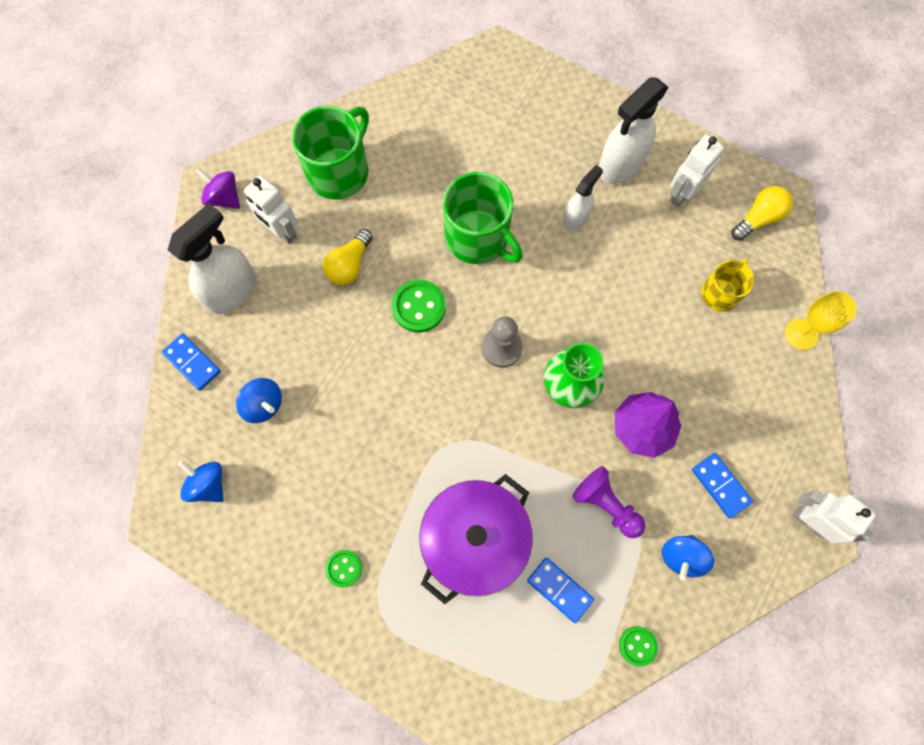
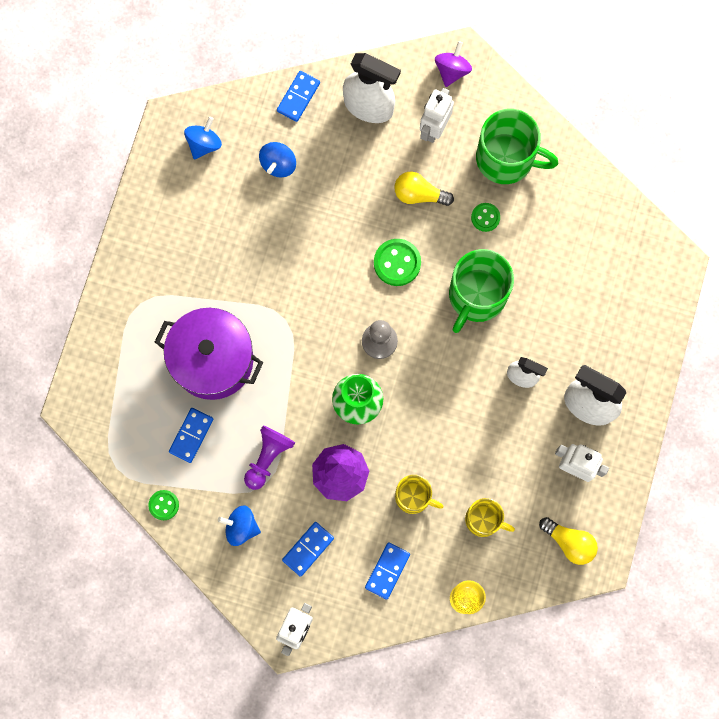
camera: 75 degrees right, 5 degrees up
(344, 568) = (166, 266): green button -> green button (485, 217)
(682, 357) = (413, 497): none -> yellow mug
(759, 405) = (387, 571): none -> blue domino

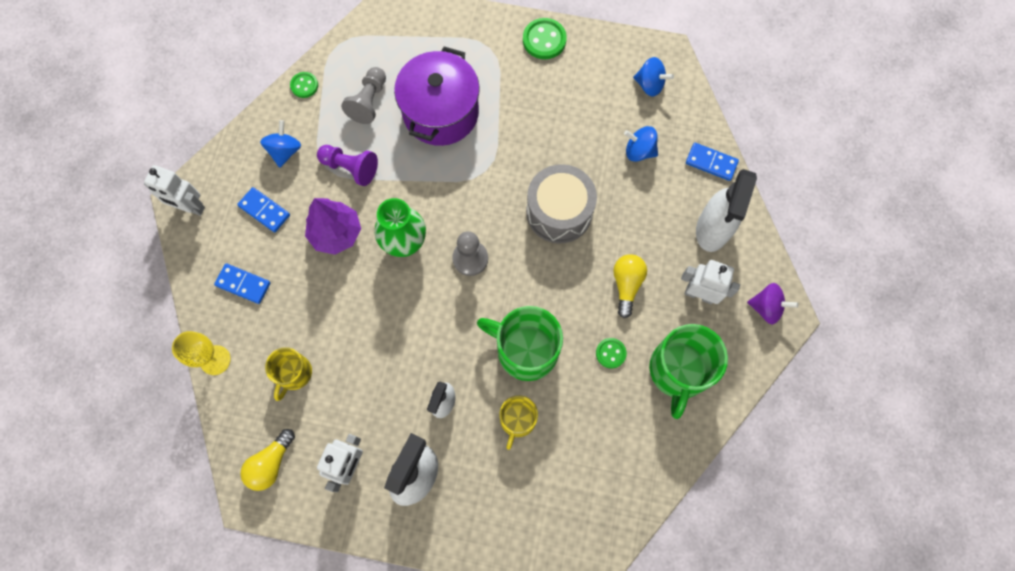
camera: 85 degrees right, 5 degrees down
(191, 435) = (369, 101): blue domino -> grey pawn
(337, 250) = (559, 212): none -> grey drum
(397, 263) = (552, 269): green button -> green button (544, 40)
(413, 497) = (316, 303): yellow mug -> yellow mug (517, 420)

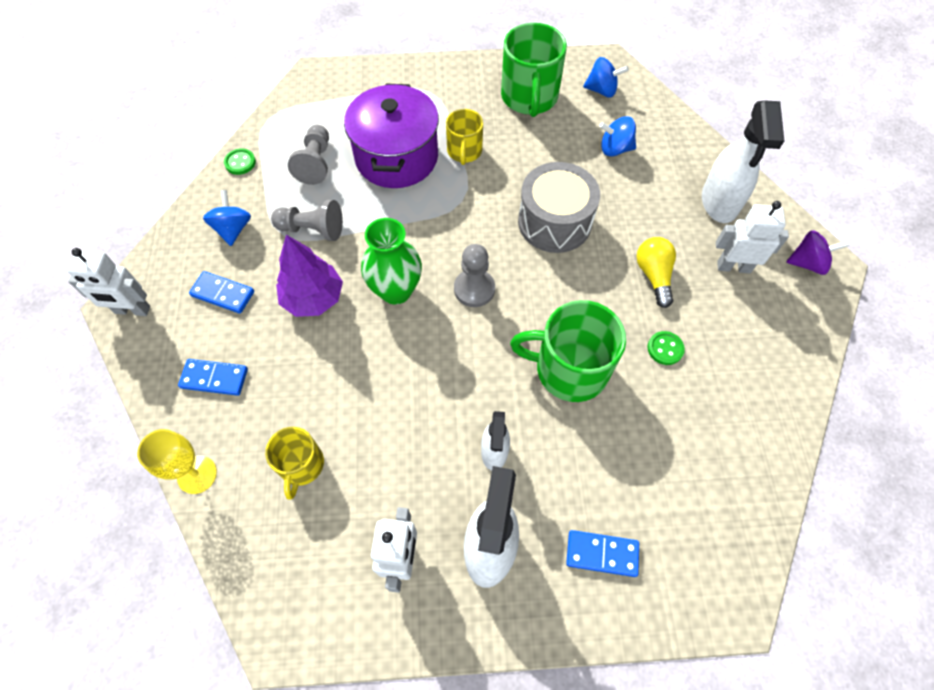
camera: 15 degrees left, 10 degrees down
(271, 463) = (298, 584): yellow light bulb -> none
(350, 168) = (312, 229): purple pawn -> grey pawn
(517, 420) = (588, 449): yellow mug -> yellow mug (464, 151)
(544, 40) = (482, 74): green button -> none
(678, 370) = (746, 348): green mug -> green mug (529, 97)
(711, 163) = (691, 144): blue domino -> blue domino (602, 554)

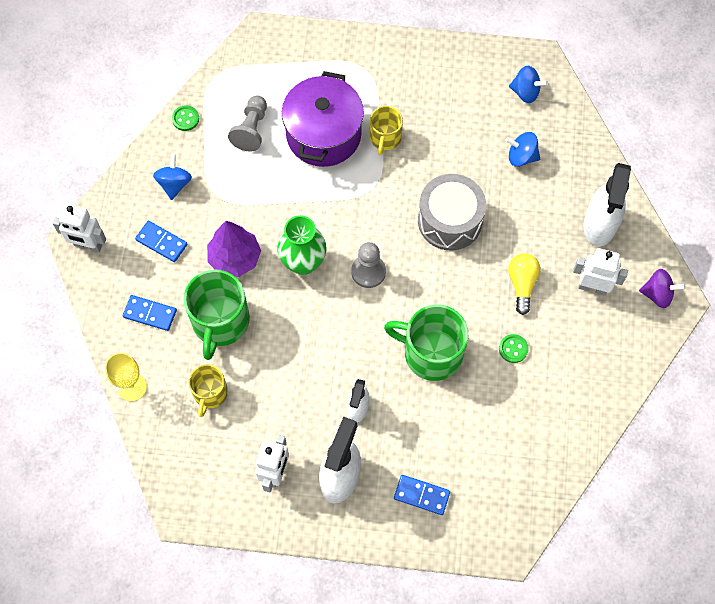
camera: 10 degrees right, 5 degrees up
(312, 229) = (241, 195): grey pawn -> none
(529, 97) = (456, 89): green mug -> green mug (220, 321)

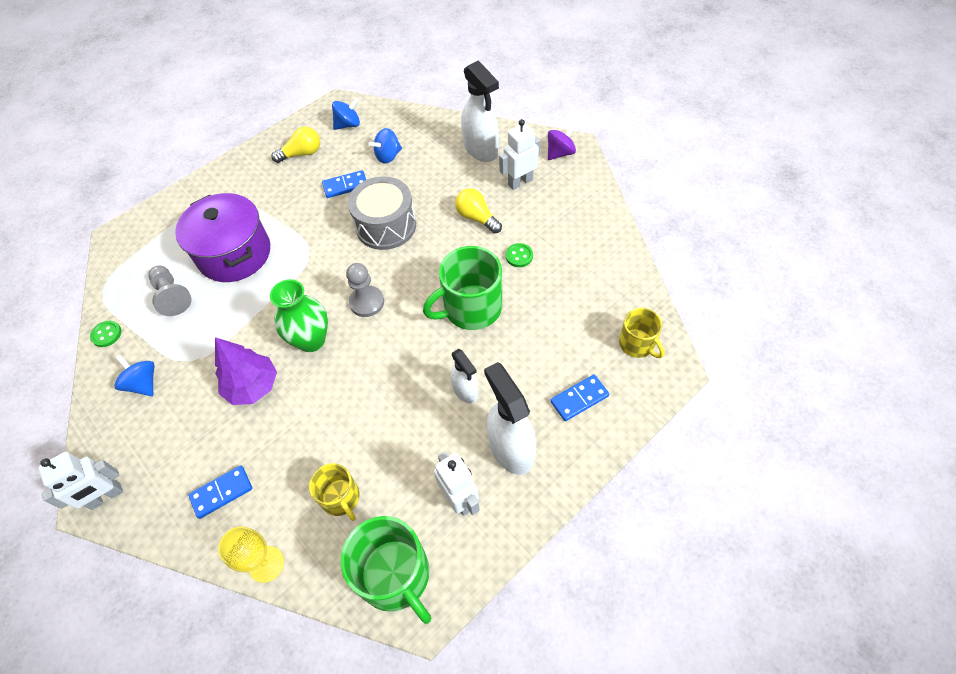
camera: 45 degrees left, 10 degrees down
(161, 242) = (176, 432): blue domino -> blue domino (345, 186)
(220, 321) = (290, 439): green mug -> green mug (395, 575)
(385, 138) = (283, 219): yellow mug -> yellow mug (637, 344)
(460, 86) = (301, 154): none -> yellow light bulb

